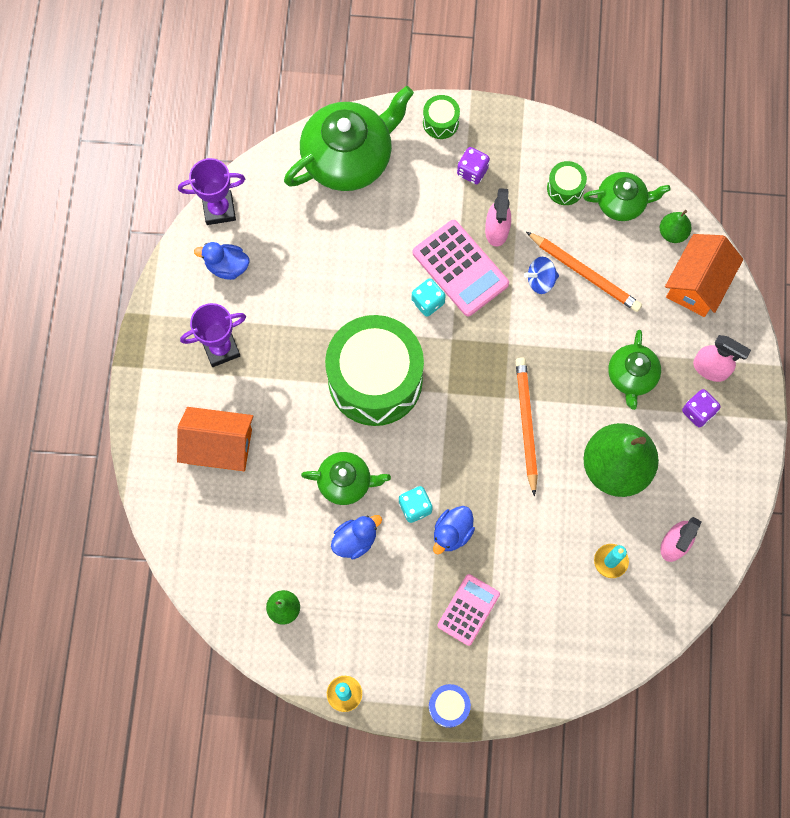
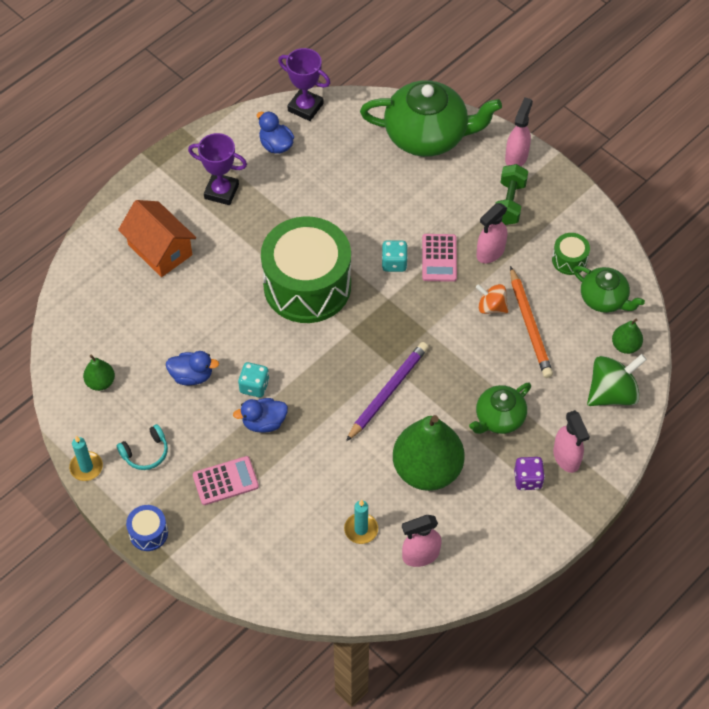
camera: 40 degrees right, 15 degrees down
(346, 482) = (222, 334): green teapot -> none
(381, 640) = (145, 452): none -> turquoise headphones
(440, 122) = (516, 157): green drum -> pink spray bottle
(460, 268) = (439, 258): pink calculator -> pink calculator, size x0.65
(472, 171) = (509, 203): purple dice -> green dumbbell
(526, 424) = (388, 392): orange pencil -> purple pencil
(540, 280) = (491, 307): blue spinning top -> orange spinning top
(697, 283) = (612, 393): orange house -> green spinning top

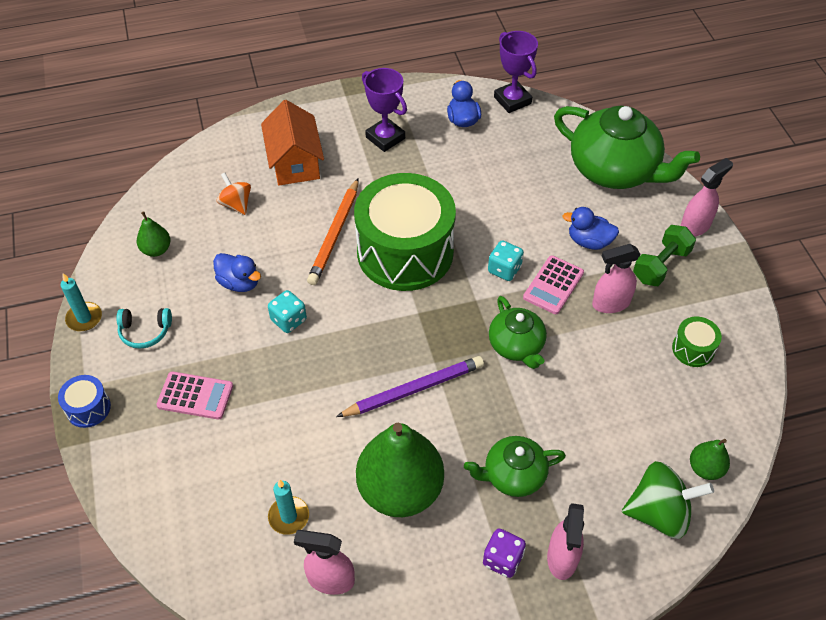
camera: 30 degrees right, 5 degrees down
(264, 422) = (272, 358): blue duck -> blue duck (589, 241)
(491, 307) = (578, 357): orange spinning top -> orange spinning top (236, 204)
(530, 325) = (608, 395): orange pencil -> orange pencil (335, 234)
(604, 299) = (709, 407): green teapot -> green teapot (516, 345)

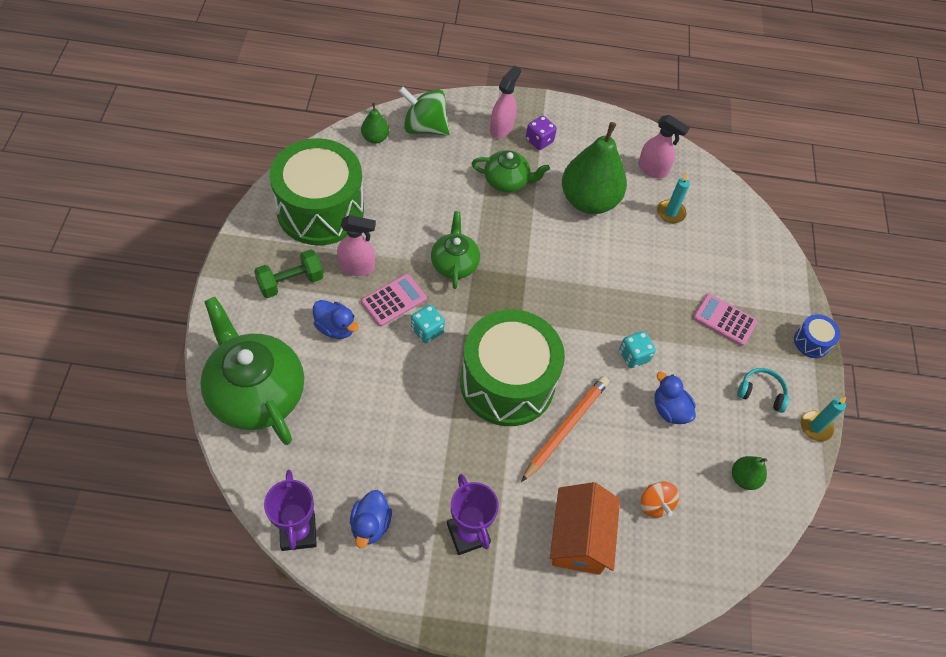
camera: 165 degrees left, 5 degrees up
(414, 389) = (551, 261): purple pencil -> none
(693, 349) = (320, 210): green drum -> green drum, size x2.48
(695, 226) = (230, 305): pink spray bottle -> none

